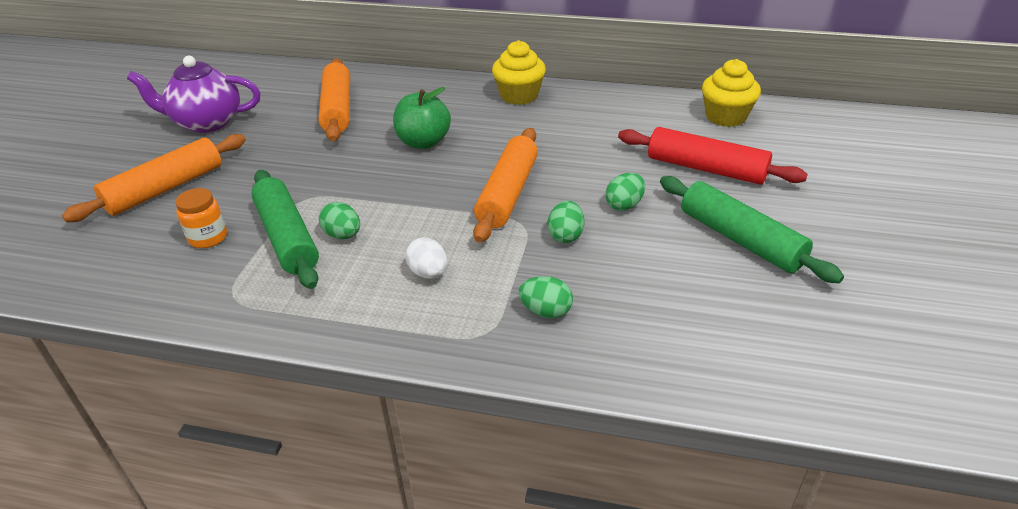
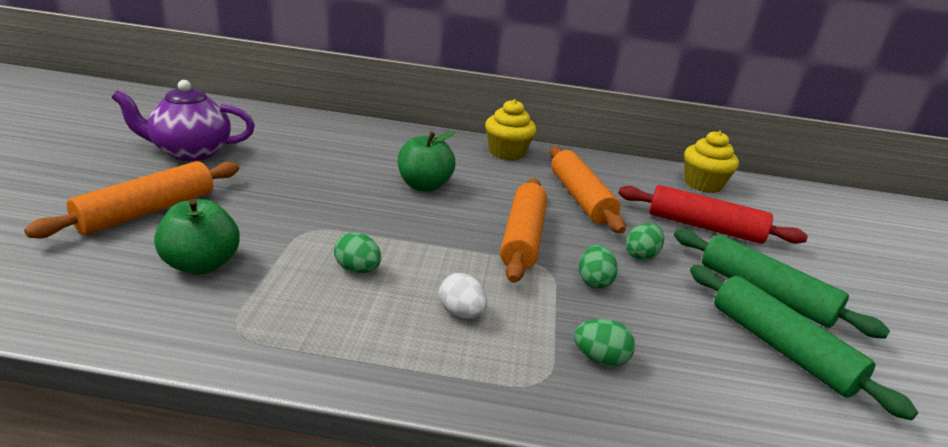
camera: 10 degrees left, 10 degrees down
(208, 238) = (201, 264): orange jar -> green apple
(287, 237) = (295, 269): green rolling pin -> green rolling pin (781, 348)
(337, 109) = (329, 150): orange rolling pin -> orange rolling pin (580, 198)

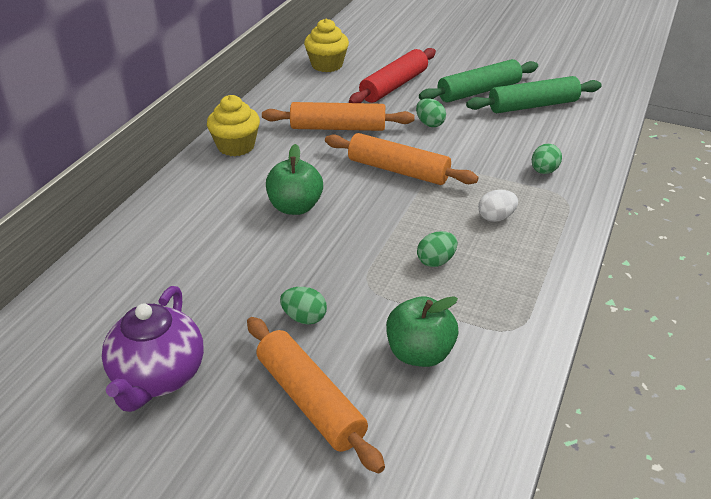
camera: 70 degrees left, 10 degrees up
(594, 281) = (461, 152): green egg -> green egg (304, 318)

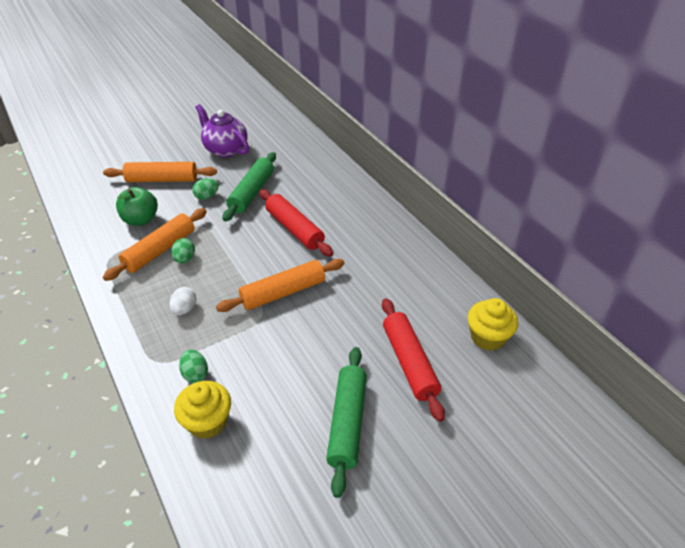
camera: 125 degrees right, 5 degrees up
(236, 146) = (388, 231): yellow cupcake -> yellow cupcake (207, 421)
(295, 207) = (294, 229): green apple -> red rolling pin
(338, 127) = (368, 290): orange rolling pin -> orange rolling pin (160, 250)
(429, 124) = (325, 347): green egg -> none
(533, 105) = (285, 448): green rolling pin -> green rolling pin (252, 192)

